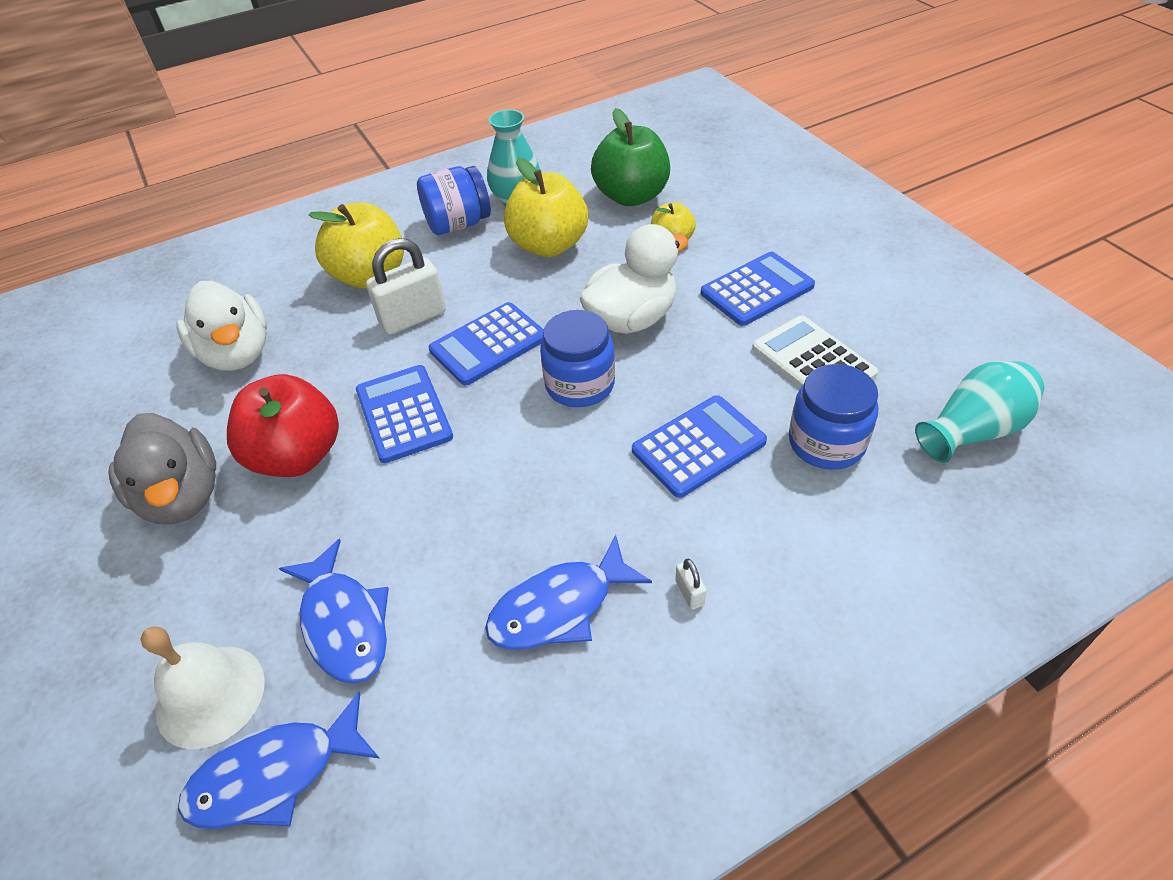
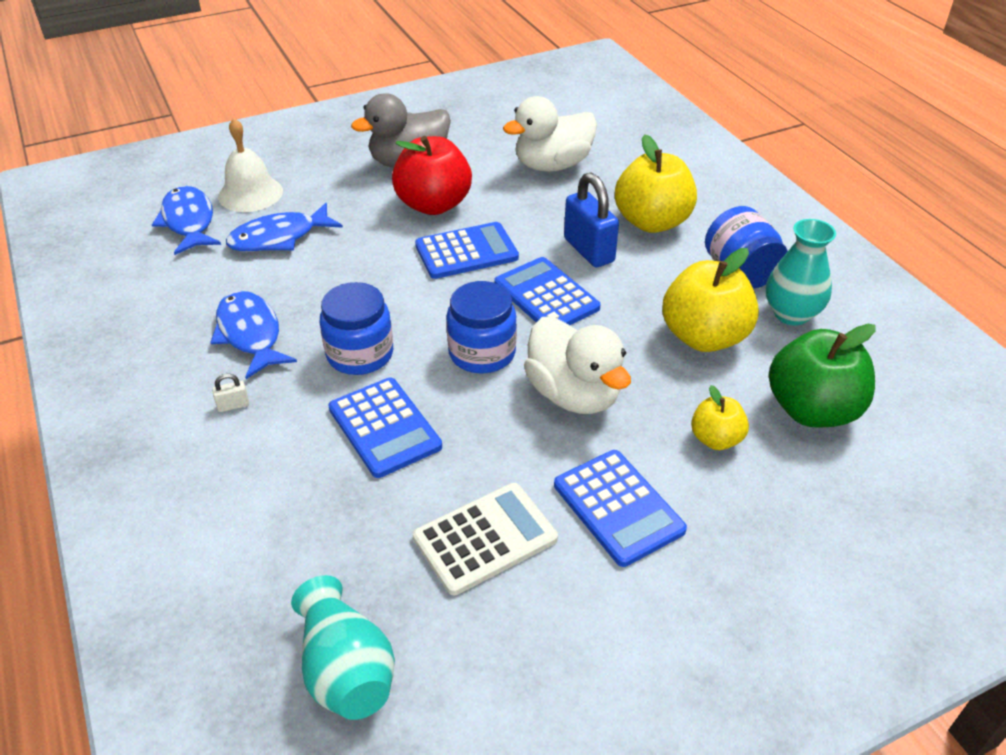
camera: 90 degrees right, 5 degrees down
(413, 318) = (589, 250): white padlock -> blue padlock
(826, 443) = (363, 526): blue jar -> blue jar (360, 354)

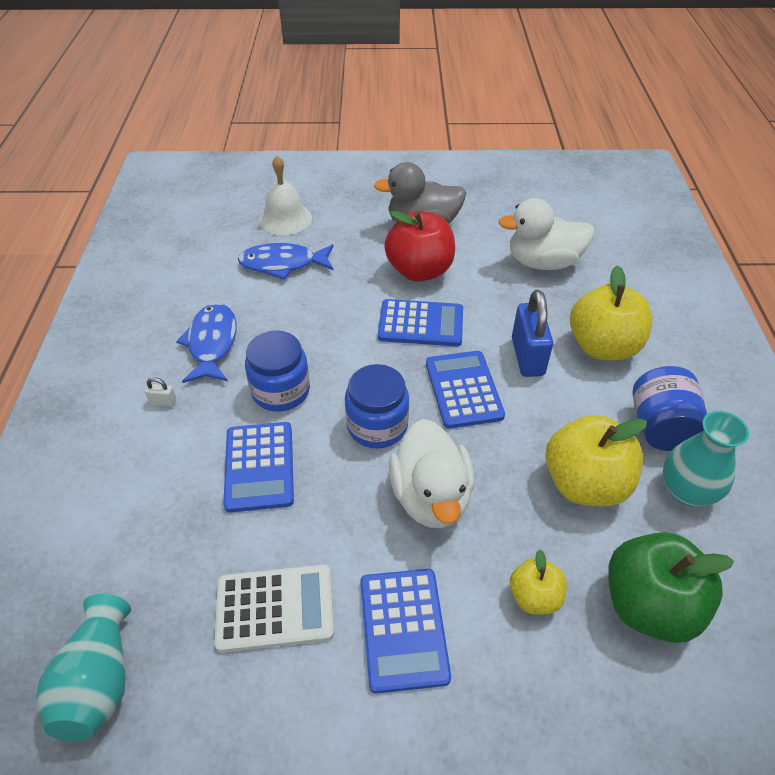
camera: 25 degrees right, 5 degrees up
(188, 222) = (227, 230): blue fish -> none

